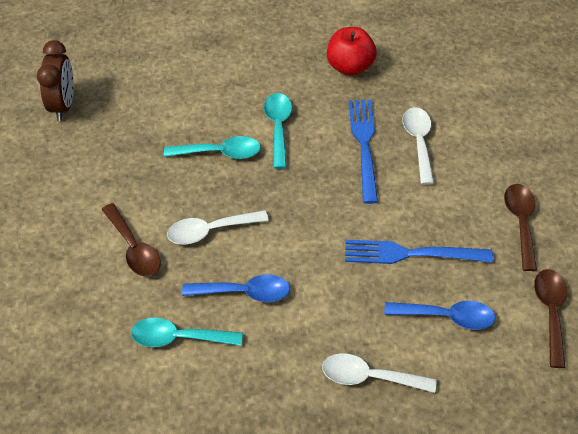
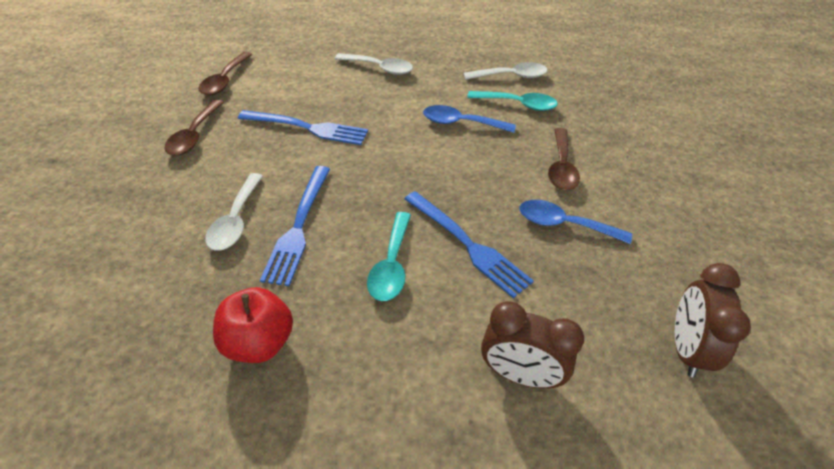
camera: 170 degrees left, 5 degrees down
(134, 248) = (561, 167): brown spoon -> brown spoon turned 150 degrees counterclockwise
(178, 74) = (520, 375): none -> brown clock
(210, 231) = (487, 170): white spoon -> white spoon (511, 76)
(220, 153) = (468, 245): turquoise spoon -> blue fork
(447, 317) = (304, 88): blue spoon -> blue spoon (564, 224)

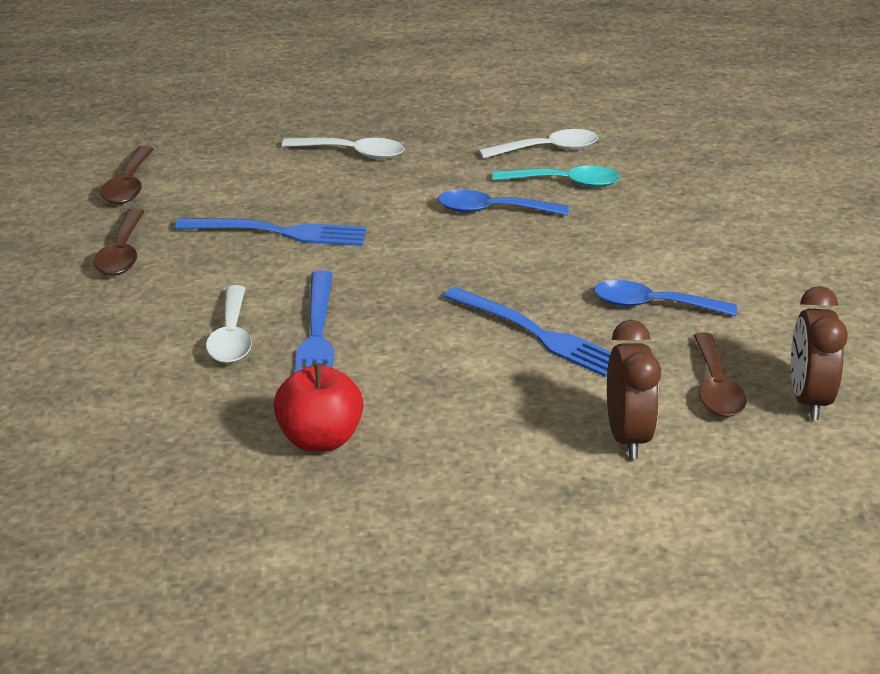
camera: 10 degrees left, 15 degrees down
(391, 265) = (449, 361): turquoise spoon -> none
(520, 375) = (627, 437): brown clock -> brown clock turned 105 degrees counterclockwise
(561, 167) = (638, 248): brown spoon -> brown spoon (715, 387)

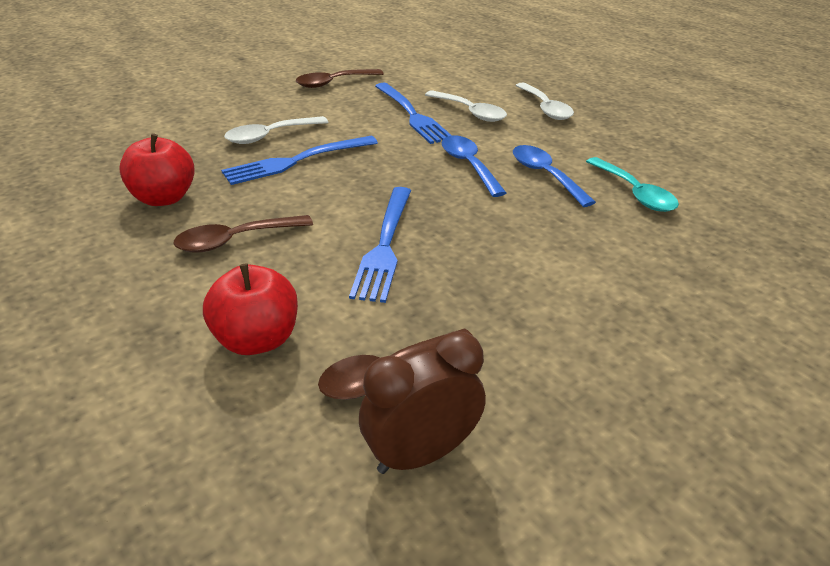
camera: 60 degrees right, 5 degrees up
(128, 185) = (410, 64): brown spoon -> brown spoon (235, 240)
(547, 150) = (672, 172): white spoon -> white spoon (470, 112)
(627, 437) = (257, 339): brown clock -> red apple
(653, 305) = (496, 292): blue spoon -> blue spoon (469, 165)

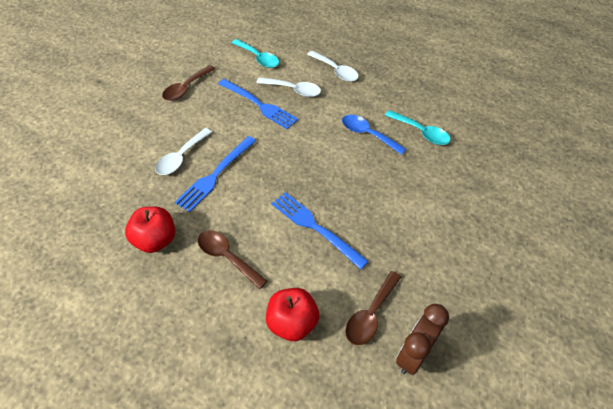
camera: 25 degrees left, 15 degrees up
(235, 240) = (227, 257): brown spoon -> brown spoon turned 90 degrees clockwise
(385, 246) = (314, 227): blue fork -> blue fork turned 150 degrees clockwise
(447, 77) = (258, 58): none -> turquoise spoon
(469, 165) = (321, 141): blue spoon -> none

